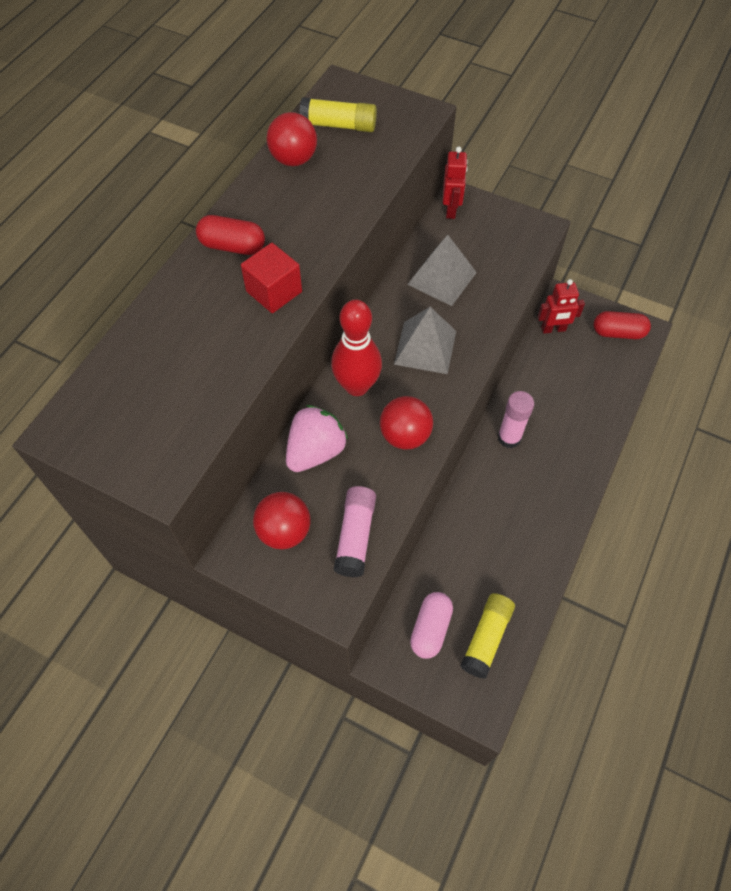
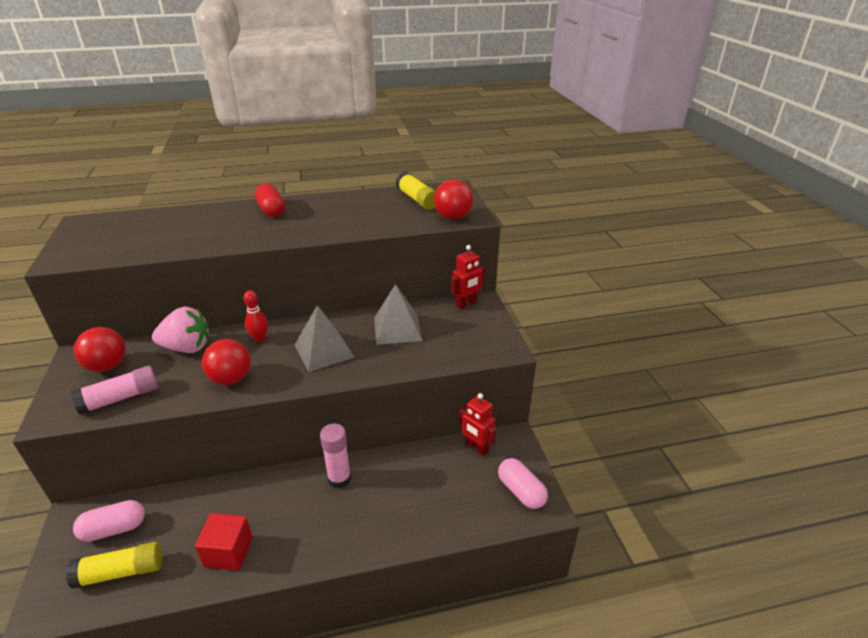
camera: 50 degrees right, 25 degrees down
(274, 291) = (246, 234): red cube -> red cube (228, 552)
(293, 160) = (367, 199): red ball -> red ball (453, 217)
(357, 386) = (259, 338): red bowling pin -> red bowling pin, size x0.54
(618, 333) = (521, 491): red capsule -> pink capsule

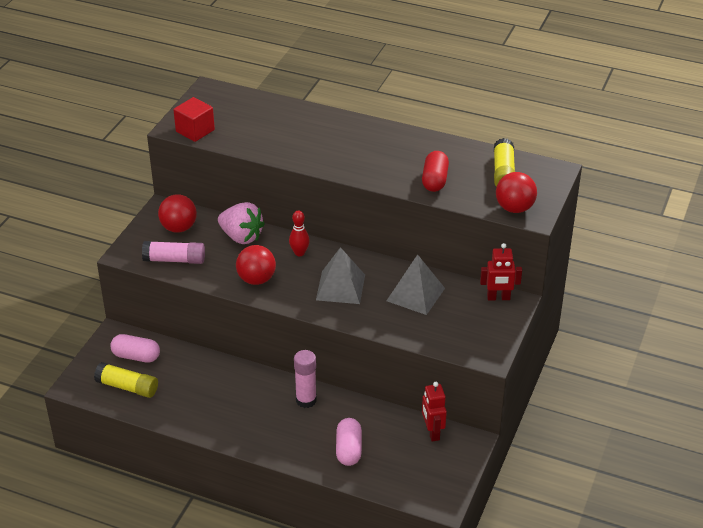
camera: 35 degrees right, 5 degrees up
(228, 552) = (198, 410): red cube -> red cube (195, 131)
(271, 210) = (363, 134): red capsule -> red capsule (434, 180)
(521, 491) = (436, 482): pink capsule -> pink capsule (348, 449)

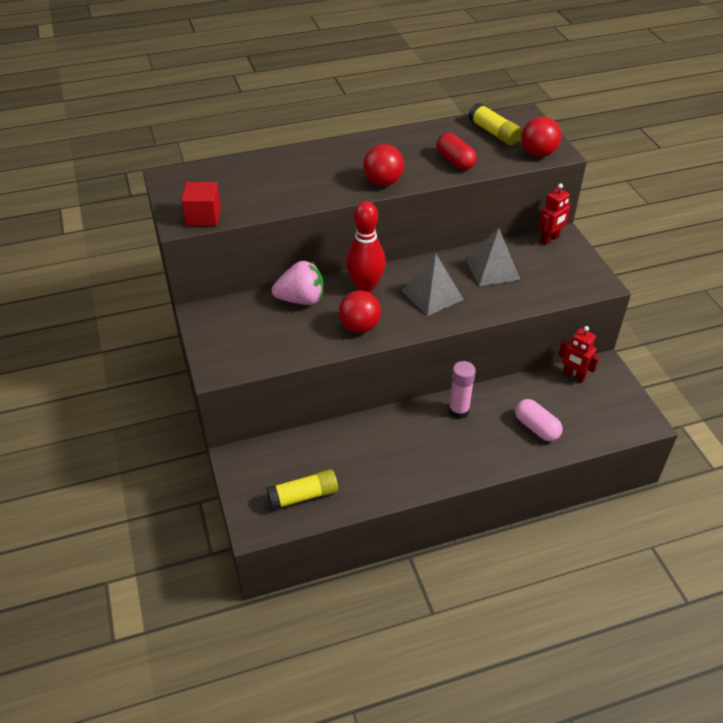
camera: 40 degrees left, 5 degrees up
(136, 356) = (278, 464): pink capsule -> none
(174, 260) = (268, 350): pink glue stick -> none
(179, 228) = (236, 322): red ball -> red ball (383, 182)
(299, 253) = (365, 286): red bowling pin -> red bowling pin, size x1.84

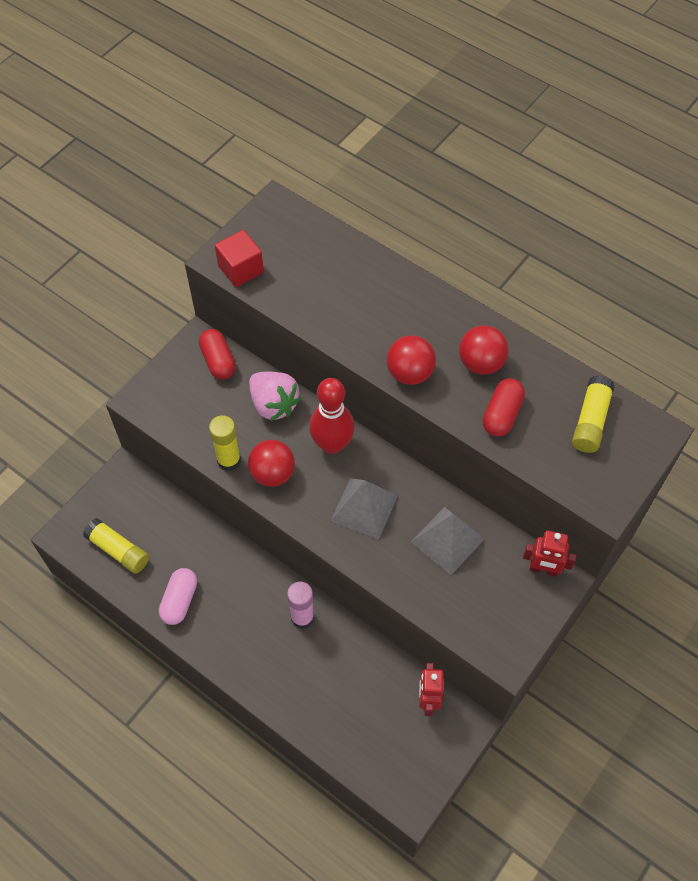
camera: 55 degrees right, 15 degrees up
(230, 311) = (218, 361): none -> red capsule
(324, 344) = (229, 460): none -> yellow glue stick
(536, 428) = (329, 699): pink capsule -> pink capsule (180, 601)
(538, 153) = (586, 484): red ball -> red ball (481, 363)

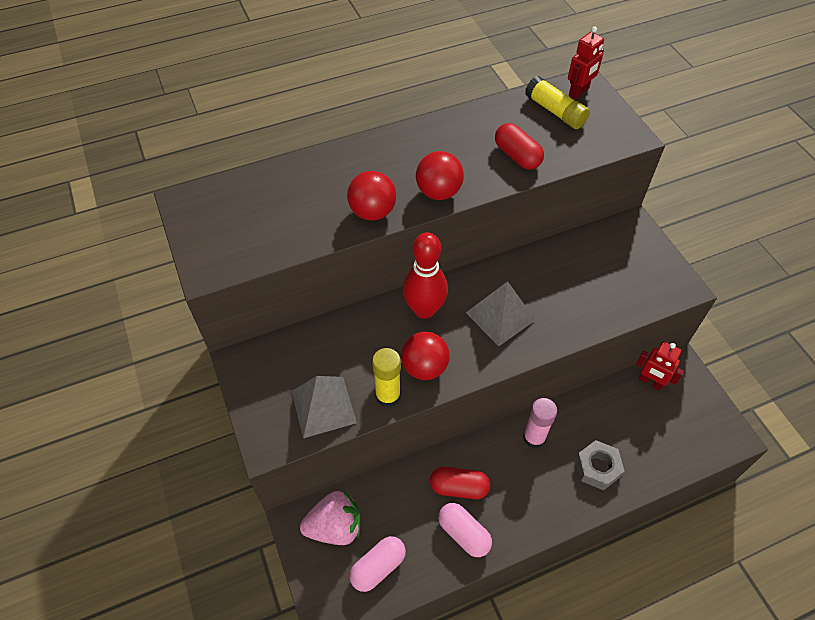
camera: 60 degrees left, 5 degrees down
(118, 550) = (378, 567): yellow glue stick -> pink capsule
(218, 361) = (275, 356): red capsule -> red capsule (459, 487)
(241, 269) = (233, 258): red cube -> none
(273, 404) = (354, 334): pink strawberry -> pink strawberry (335, 527)
(303, 685) = (597, 468): none -> grey nut
(447, 540) = (562, 275): grey pyramid -> grey pyramid (323, 406)
(481, 363) = (460, 146): red ball -> red ball (372, 212)
(543, 569) = (619, 230): red robot -> red robot (579, 92)

